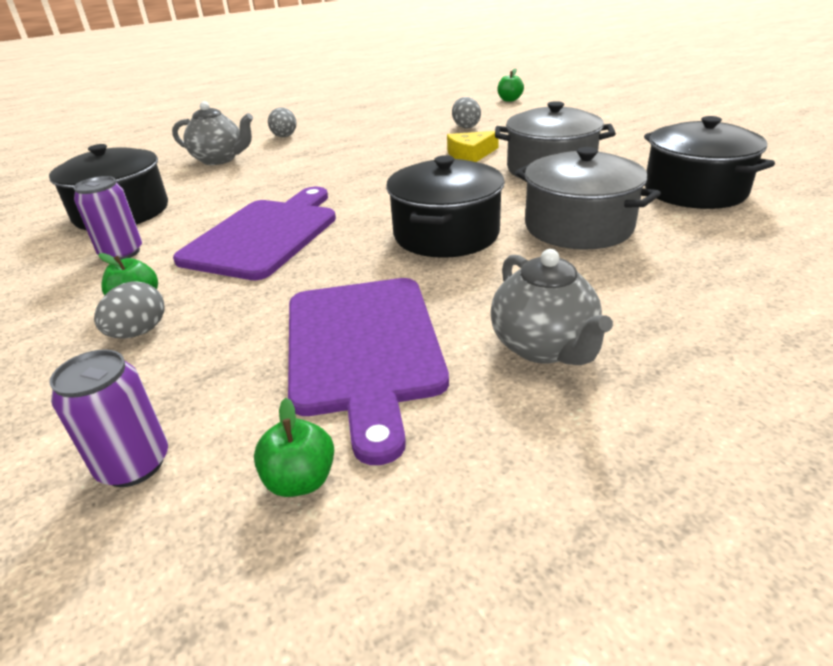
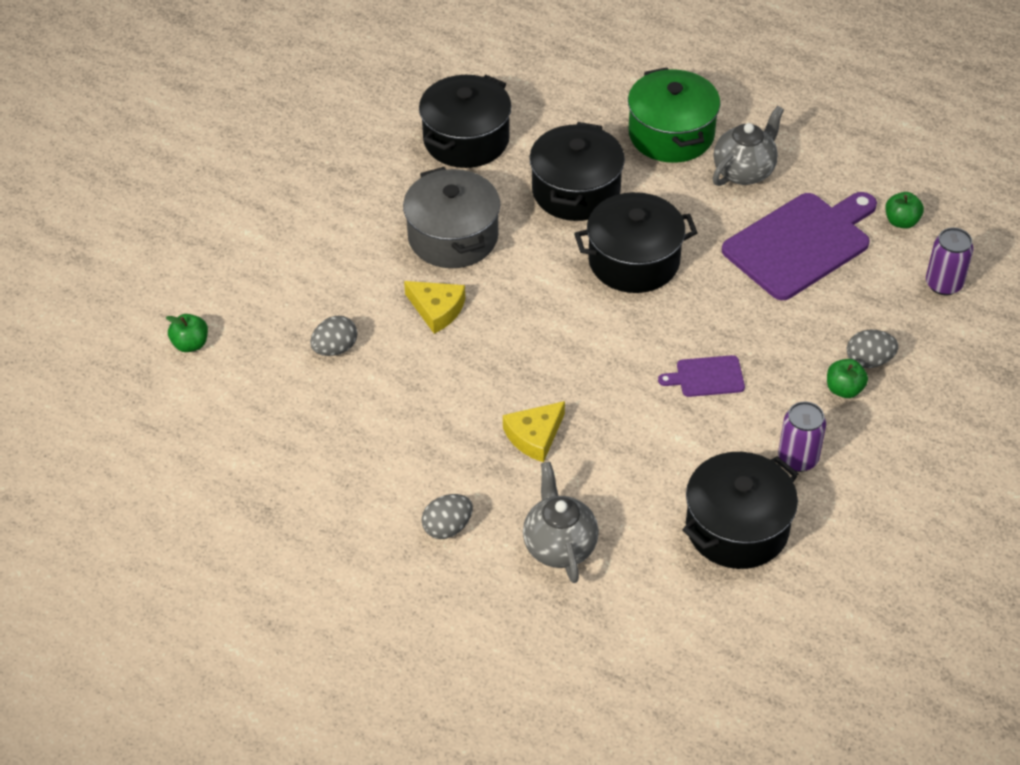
camera: 120 degrees left, 15 degrees up
(264, 235) = (706, 377): purple cutting board -> purple cutting board, size x0.46
(311, 166) = (534, 436): none -> yellow cheese
(578, 227) = (576, 191): grey pot -> black pot
(660, 308) = (671, 134): none -> green pot

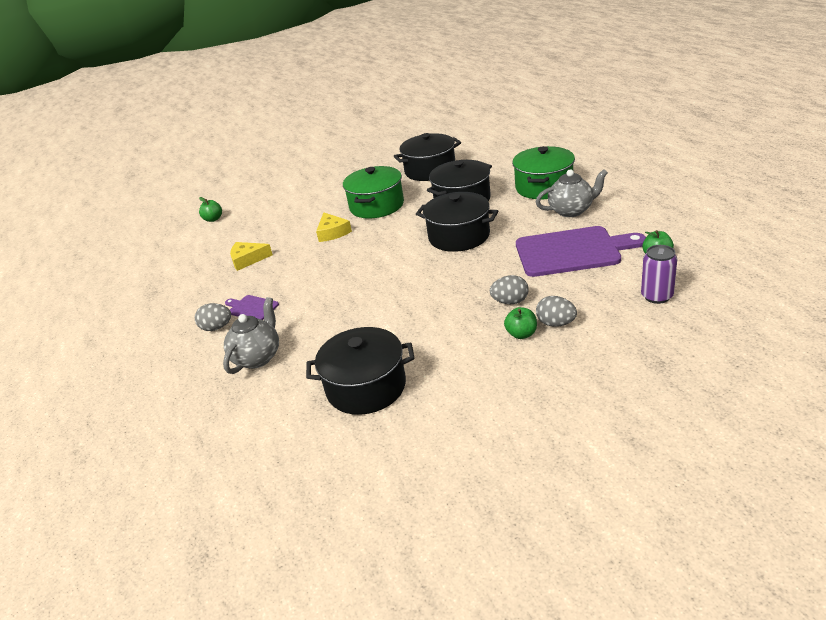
camera: 40 degrees right, 15 degrees down
(335, 349) = (267, 236): grey egg -> grey egg (510, 302)
(453, 237) = (377, 206): grey pot -> green pot
(534, 436) = (310, 300): yellow cheese -> yellow cheese (248, 259)
(706, 377) = (438, 301): purple cutting board -> purple cutting board (251, 308)
(798, 458) = (448, 362): purple can -> none

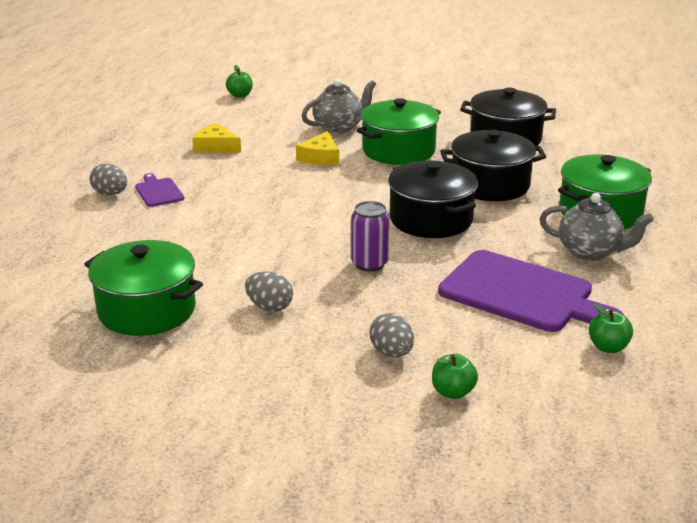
camera: 30 degrees right, 5 degrees down
(258, 357) = (104, 236): grey teapot -> grey teapot (339, 127)
(366, 387) = (147, 310): black pot -> green pot
(510, 302) = (381, 308): grey egg -> grey egg (269, 307)
(521, 334) = (344, 343): green apple -> green apple (453, 392)
(657, 296) = (538, 386): purple can -> purple can (369, 264)

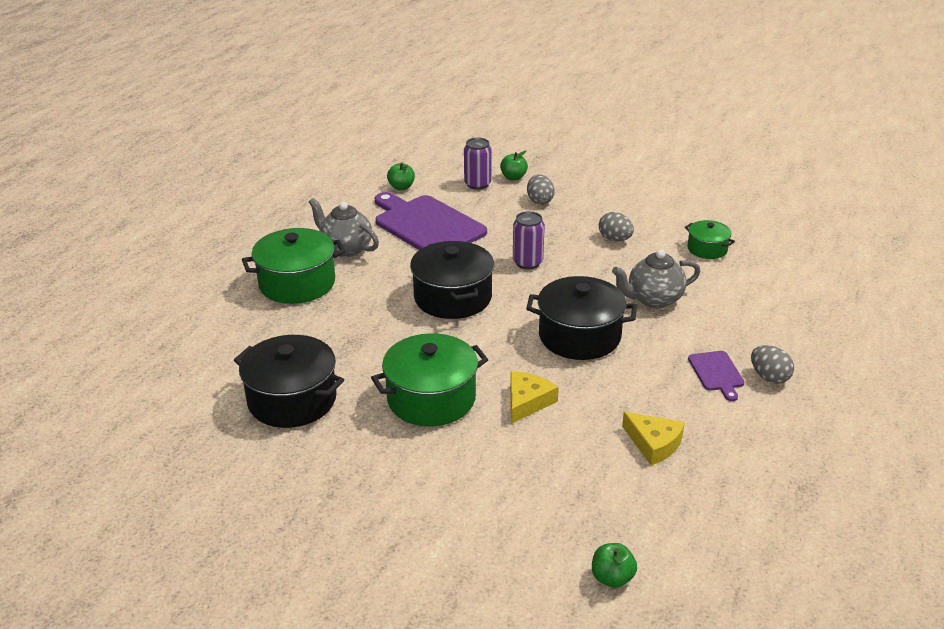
camera: 165 degrees left, 5 degrees up
(147, 310) = (707, 249): green pot -> green pot, size x0.54
(339, 127) = (484, 458): grey teapot -> grey teapot (654, 299)
(490, 185) = (368, 330): black pot -> black pot (579, 336)
(500, 370) = (477, 184): none -> purple can

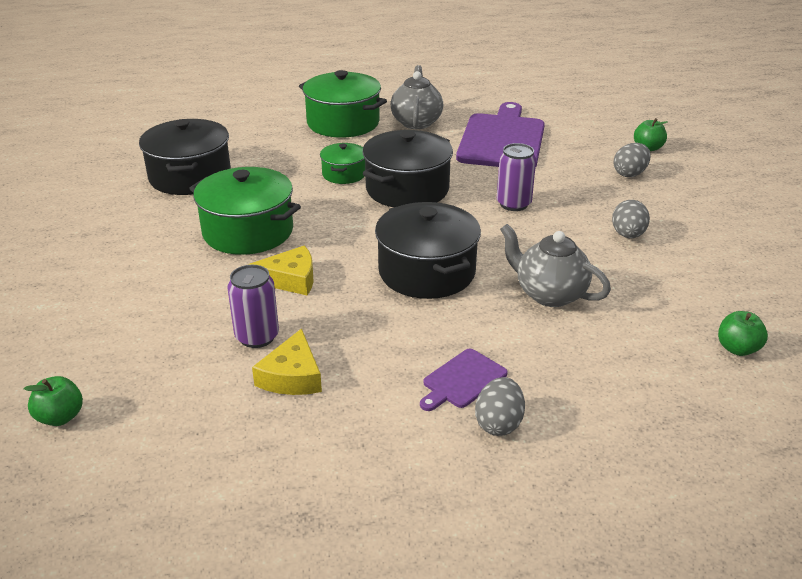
camera: 55 degrees right, 0 degrees up
(401, 187) = (543, 109): green apple -> green apple (737, 349)
(477, 184) = (606, 137): purple can -> purple can (257, 337)
(707, 249) = (701, 297): green pot -> green pot (344, 174)

